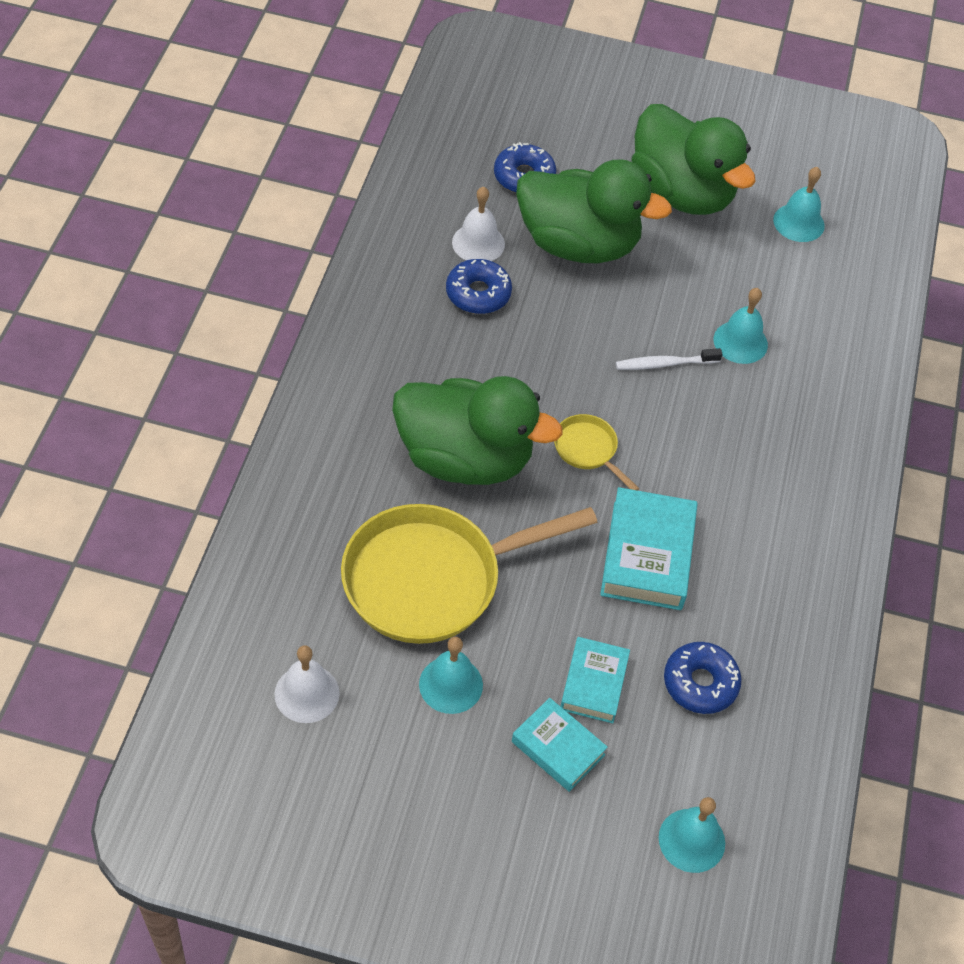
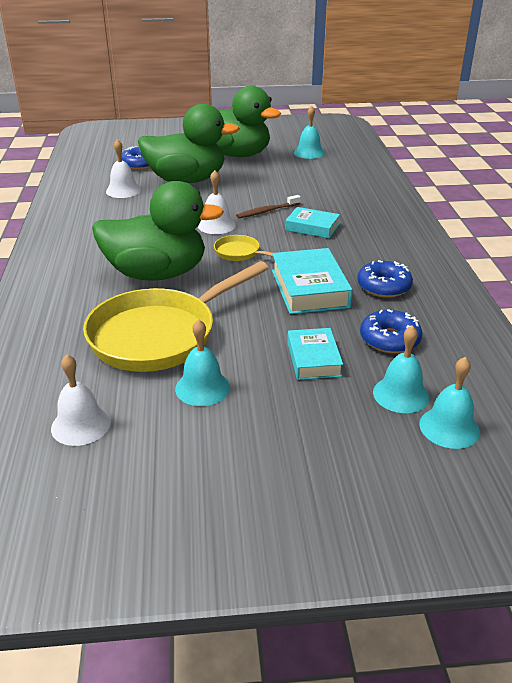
camera: 15 degrees left, 20 degrees down
(478, 293) = (132, 208): blue donut -> blue donut (384, 286)
(558, 748) = (309, 402): turquoise book -> turquoise book (312, 227)
(580, 375) = (216, 225): none -> white bell
(665, 364) = (267, 211): white toothbrush -> brown toothbrush
(740, 342) = (307, 195): turquoise bell -> turquoise bell (401, 394)

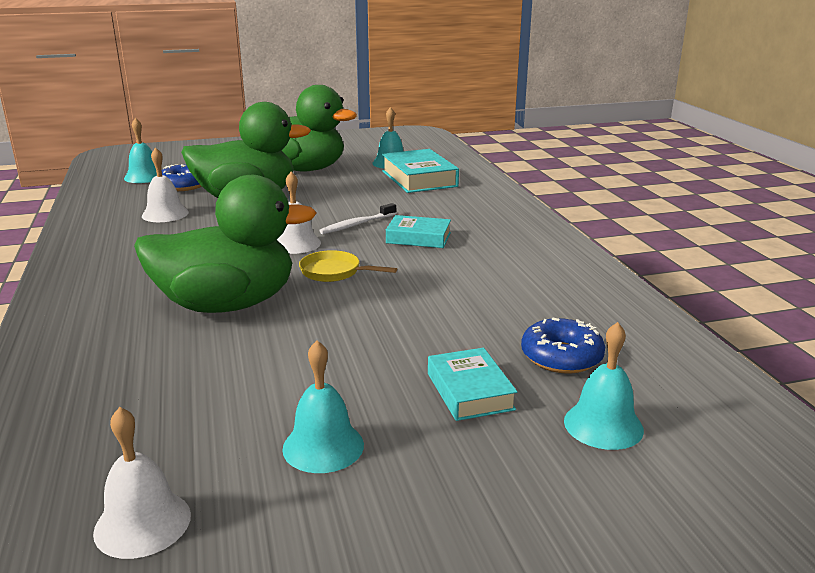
camera: 10 degrees left, 10 degrees down
(160, 335) = (246, 381): yellow pan -> none
(267, 211) = (357, 224): brown toothbrush -> white toothbrush
(309, 288) = (436, 306): turquoise book -> turquoise book (419, 179)
(384, 286) = (530, 296): blue donut -> none
(449, 427) = (685, 462): turquoise bell -> turquoise bell (144, 177)

